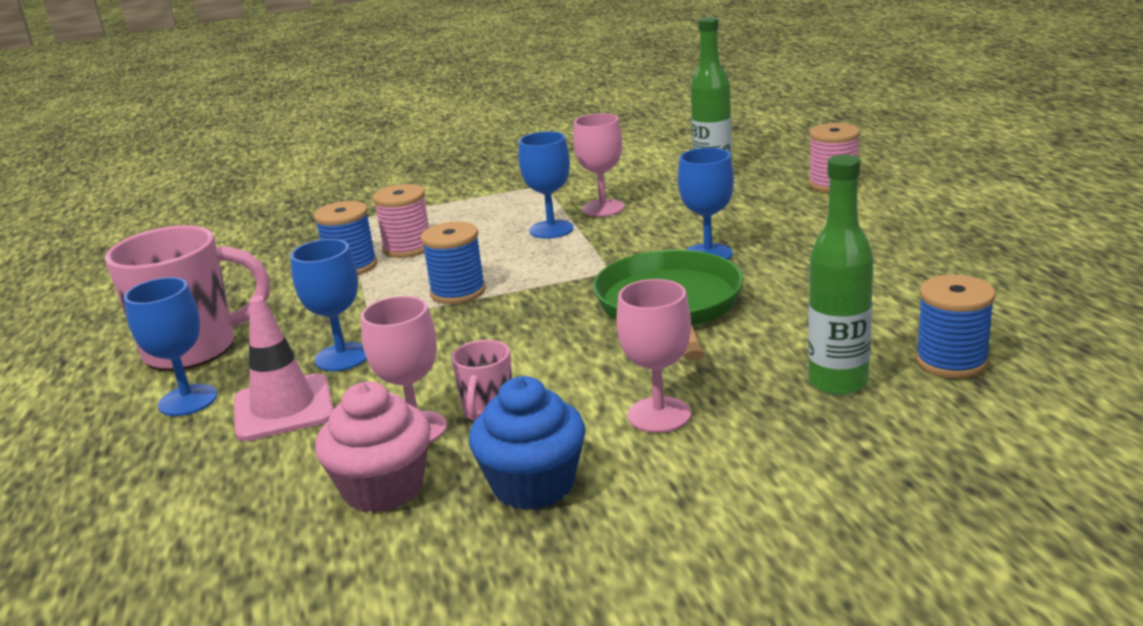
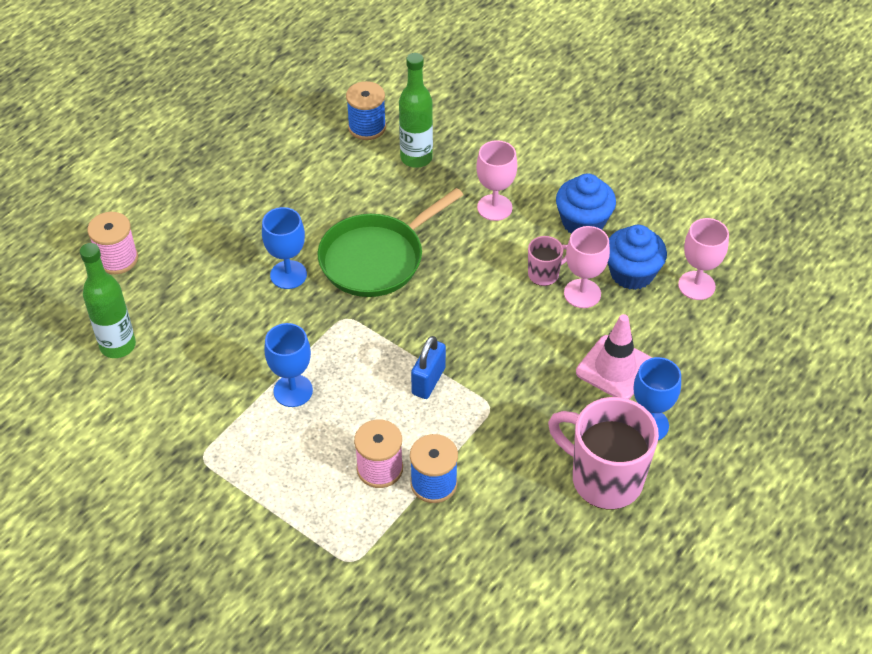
camera: 130 degrees left, 25 degrees up
(342, 357) = (548, 383): blue goblet -> none
(383, 488) = (632, 273): pink cupcake -> blue cupcake
(458, 292) = (428, 381): blue spool -> blue padlock
(603, 208) = (232, 381): pink goblet -> pink goblet (696, 285)

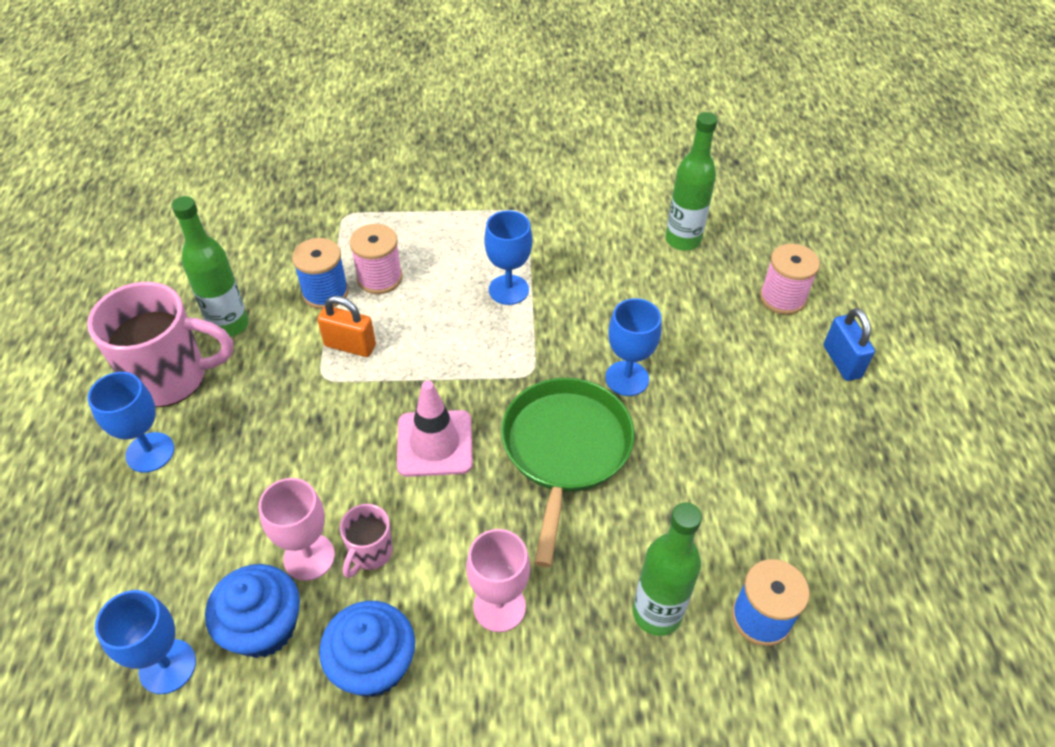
camera: 140 degrees right, 0 degrees up
(428, 381) = (400, 365): blue padlock -> blue padlock (841, 361)
(451, 420) = (350, 346): none -> orange padlock
(531, 502) = (229, 325): none -> green bottle
(615, 368) = (218, 490): pink traffic cone -> pink traffic cone (435, 443)
(696, 285) = (167, 666): pink goblet -> blue goblet

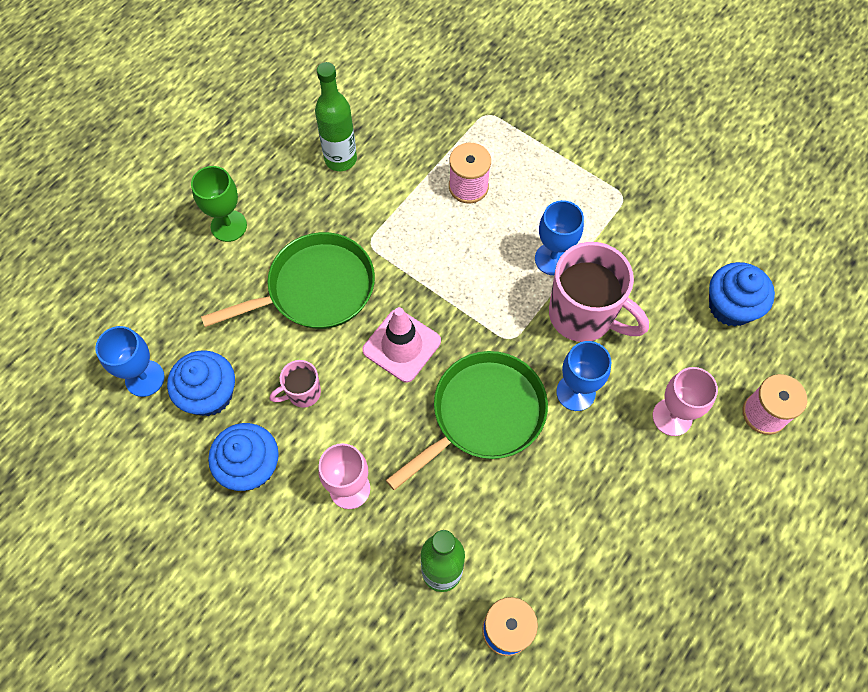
camera: 40 degrees right, 15 degrees up
(150, 452) = (228, 226): blue goblet -> green goblet
(171, 378) = (277, 178): pink mug -> pink mug (583, 316)
(300, 450) = (316, 288): none -> green pan
(309, 557) = (266, 368): pink goblet -> pink goblet (672, 417)
(325, 292) = (422, 174): blue spool -> none
(350, 346) = (405, 230): orange padlock -> none
(683, 240) = (730, 306): green bottle -> blue cupcake
(841, 361) = (758, 500): blue padlock -> none

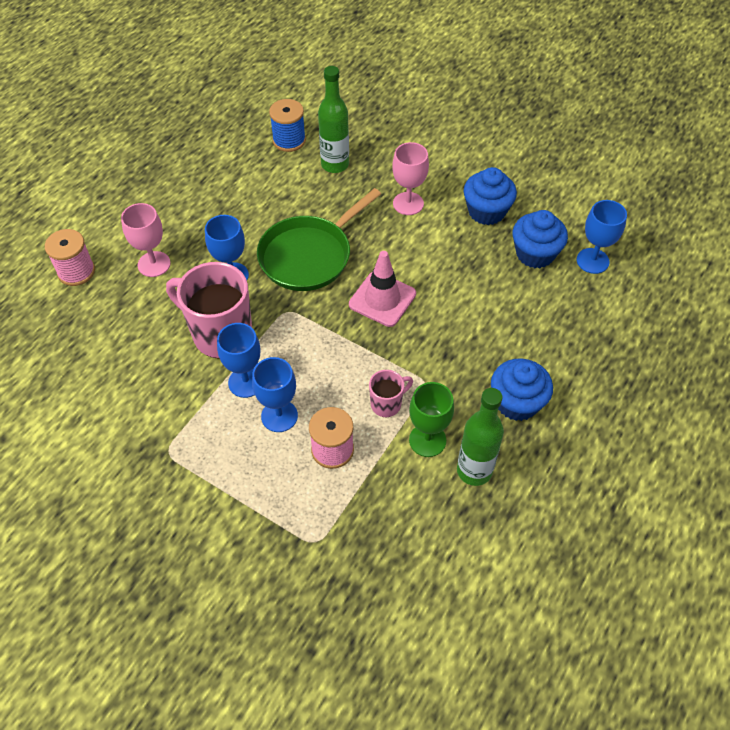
camera: 175 degrees right, 10 degrees down
(228, 226) = (569, 390): green goblet -> green goblet (427, 440)
(303, 393) = (459, 260): pink mug -> pink mug (387, 404)
(316, 288) = (468, 339): green pan -> none
(518, 222) = (279, 416): none -> blue goblet
(730, 306) = (82, 352): blue cupcake -> blue cupcake (517, 402)

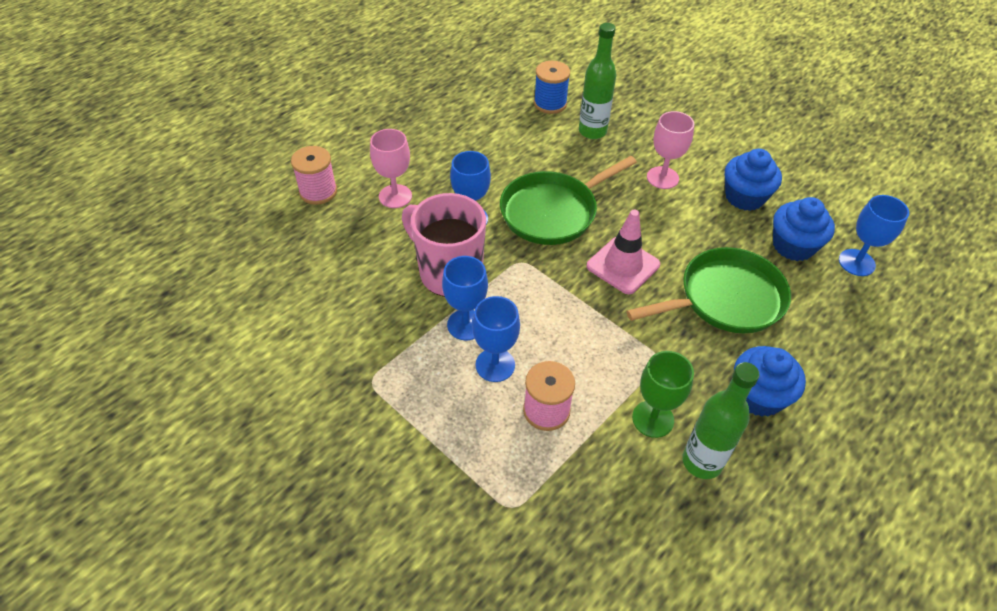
camera: 10 degrees right, 5 degrees down
(387, 404) = (613, 372): pink mug -> none
(479, 315) = (726, 298): none -> green pan

